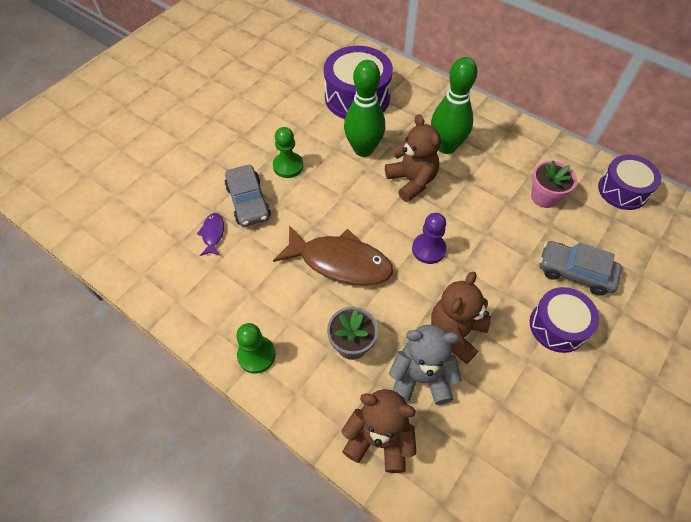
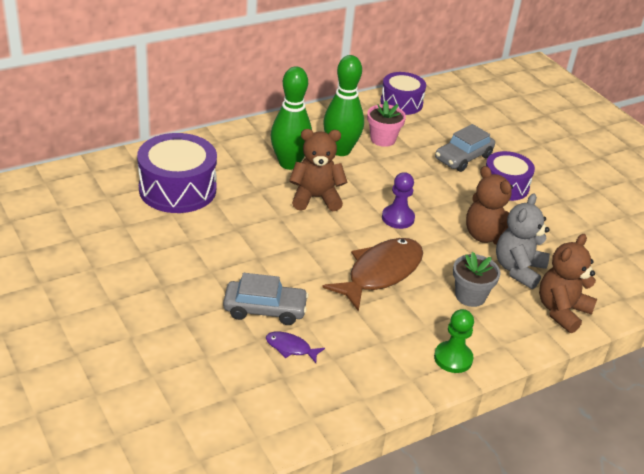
camera: 70 degrees left, 20 degrees down
(288, 166) = (236, 266): green pawn -> none
(363, 149) = (253, 211): green bowling pin -> green bowling pin (340, 150)

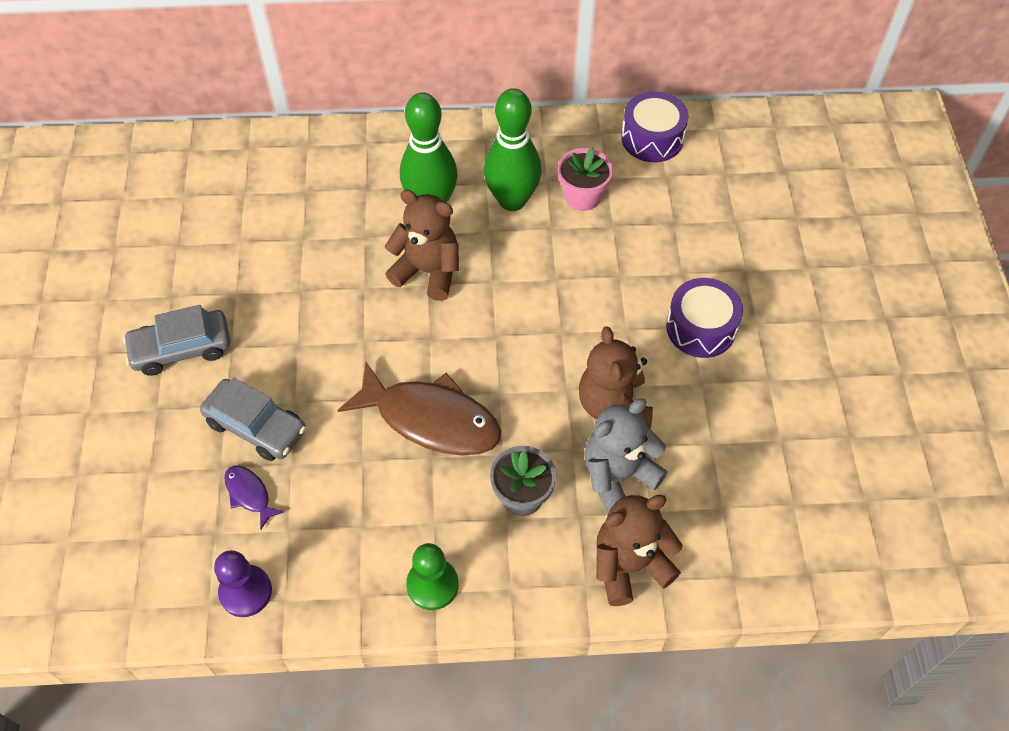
camera: 30 degrees right, 20 degrees up
(177, 189) = (270, 207): purple drum -> none
(380, 273) = (431, 419): brown fish -> brown fish turned 45 degrees clockwise
(398, 218) = (513, 337): purple pawn -> purple pawn (245, 591)
(463, 158) = (674, 260): grey car -> grey car (181, 349)

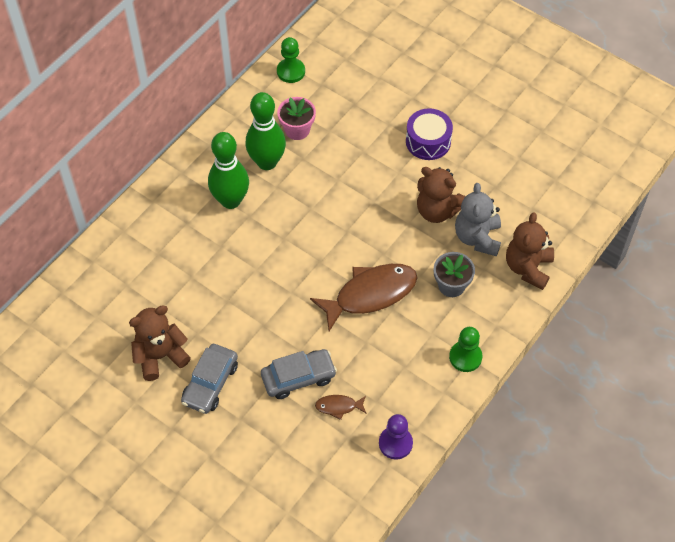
camera: 50 degrees left, 0 degrees up
(249, 494) = (338, 406): purple fish -> brown fish
(428, 271) = (275, 233): brown teddy bear -> brown teddy bear (160, 356)
(652, 138) = (291, 71): purple drum -> green pawn

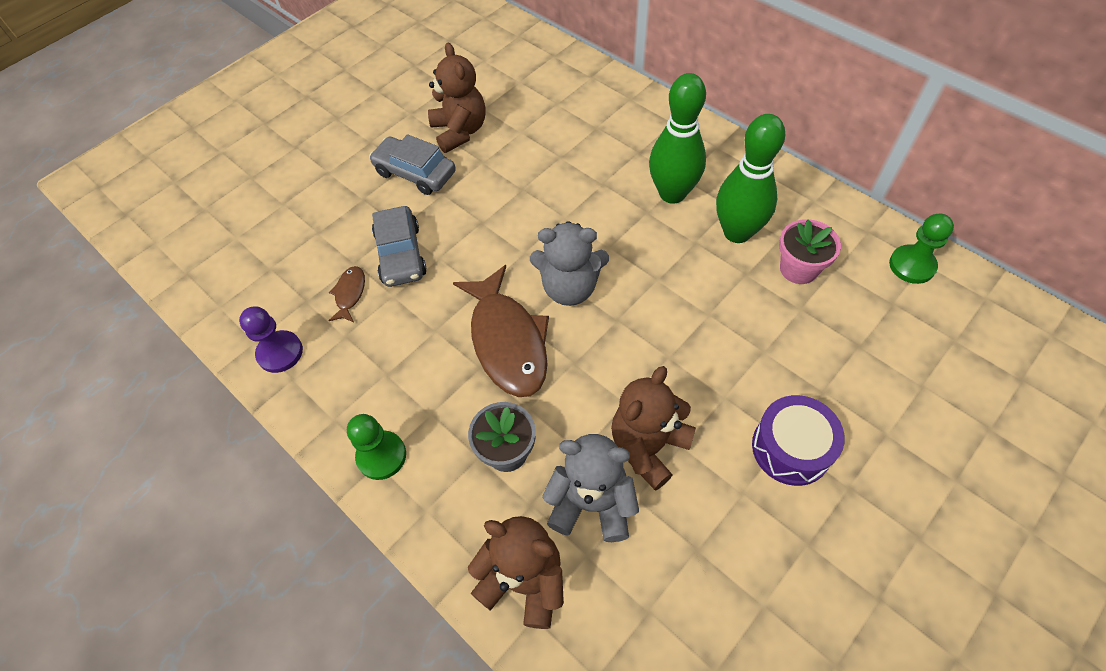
camera: 100 degrees right, 0 degrees up
(322, 260) = (570, 288): none -> grey teddy bear

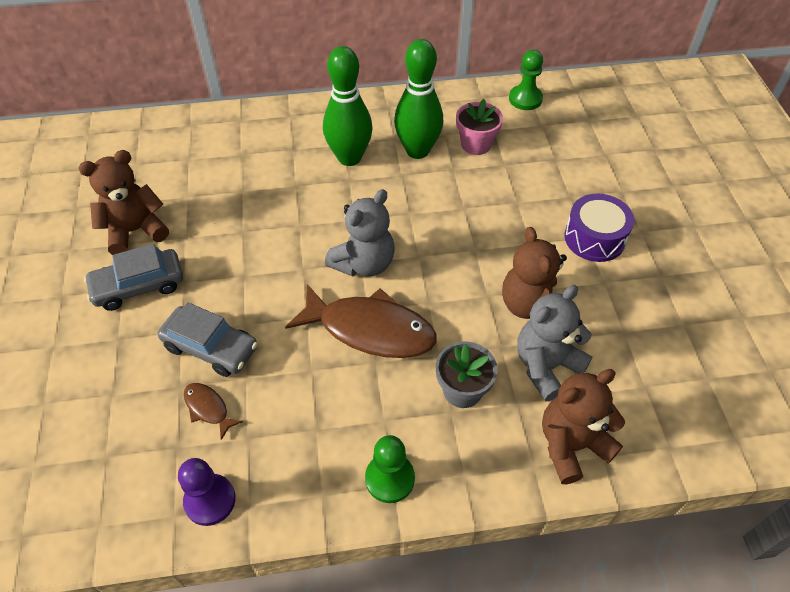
camera: 55 degrees left, 5 degrees down
(460, 131) = (135, 231): brown teddy bear -> brown teddy bear turned 45 degrees counterclockwise

